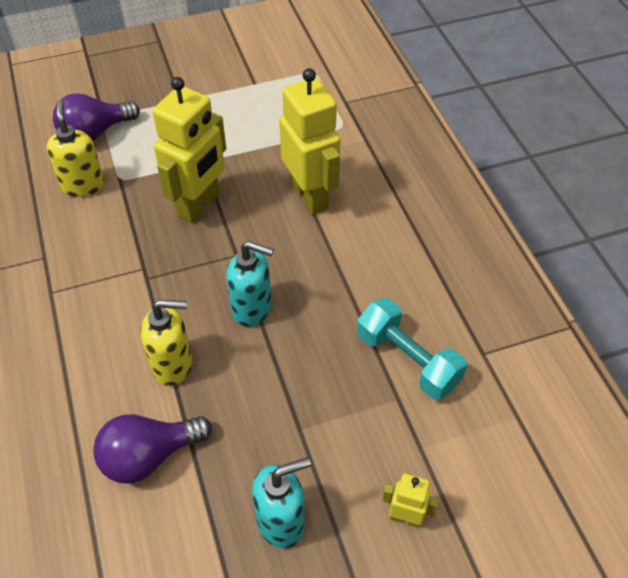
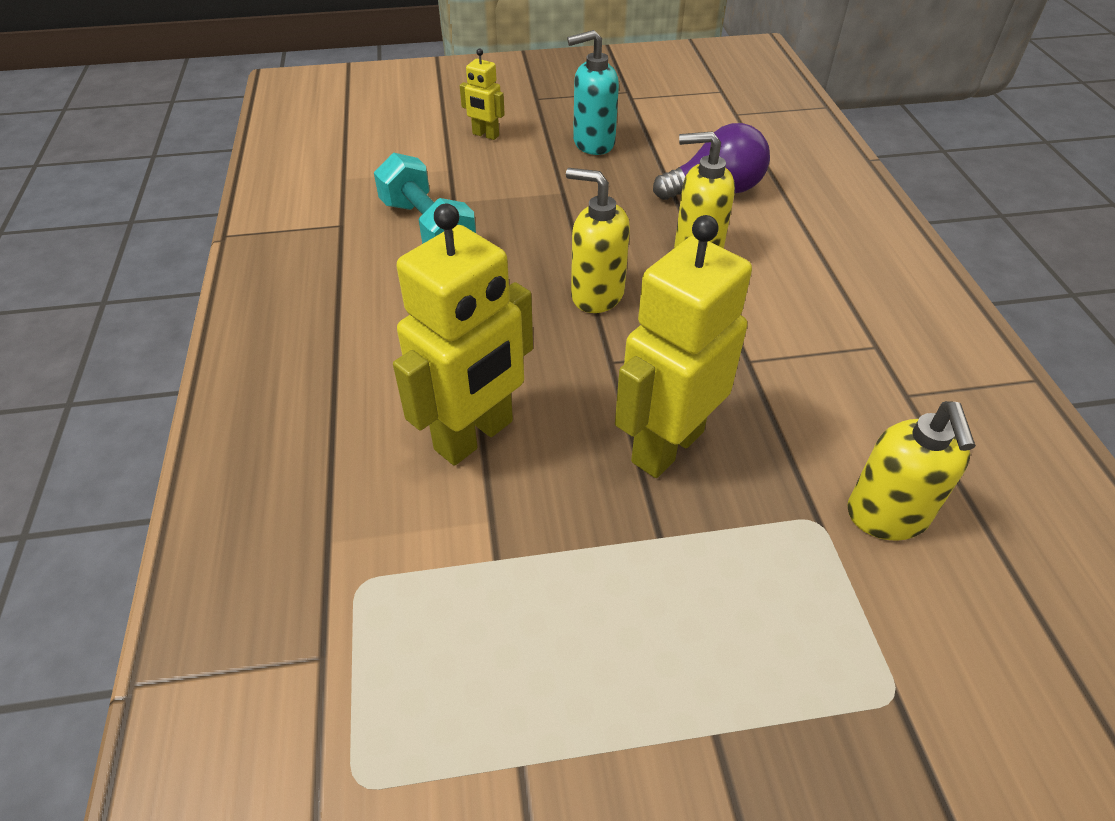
camera: 170 degrees left, 5 degrees down
(95, 133) = (904, 651): purple light bulb -> none
(252, 308) = (596, 295): turquoise soap dispenser -> yellow soap dispenser
(310, 196) = (475, 436): yellow robot -> yellow robot turned 120 degrees counterclockwise

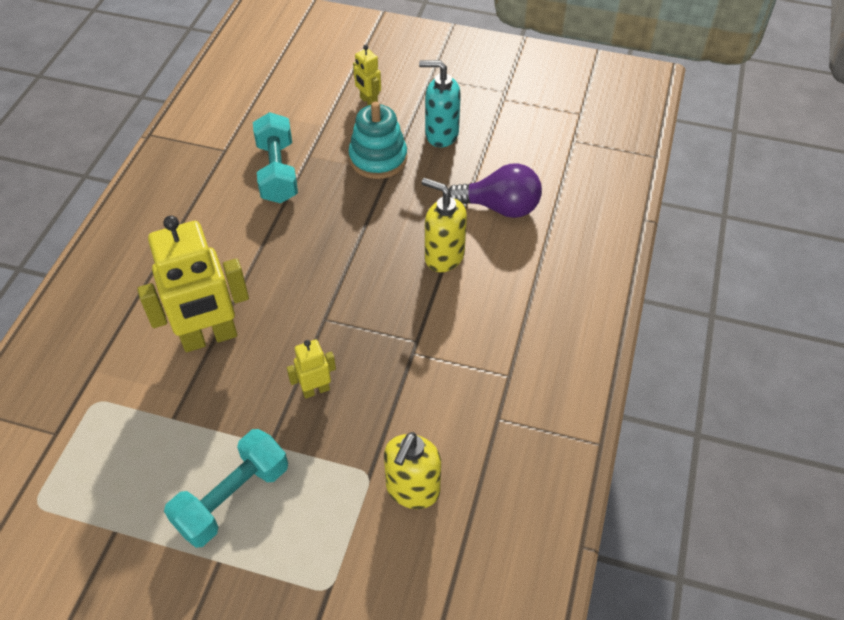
camera: 25 degrees right, 5 degrees up
(540, 183) = (378, 158): none -> turquoise stacking toy
(596, 295) = (351, 265): yellow soap dispenser -> none
(664, 631) = (232, 498): none -> turquoise dumbbell
(666, 446) = (315, 390): yellow robot -> yellow robot, size x0.47

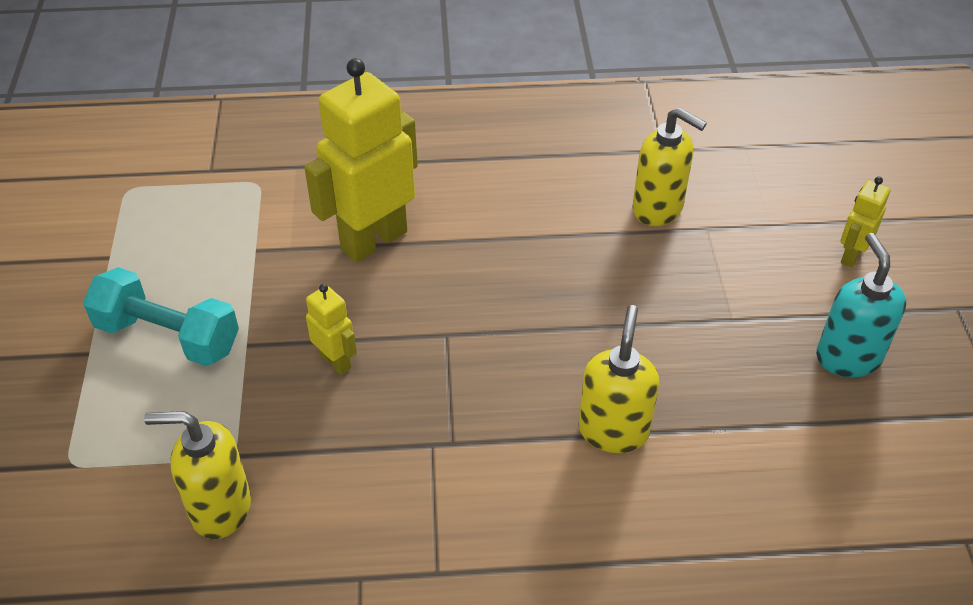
camera: 70 degrees right, 5 degrees down
(209, 338) = (373, 240): yellow robot -> yellow robot turned 90 degrees clockwise
(277, 172) = (658, 209): turquoise dumbbell -> yellow soap dispenser
(378, 158) = (749, 300): turquoise stacking toy -> none
(500, 207) = (748, 474): purple light bulb -> none

